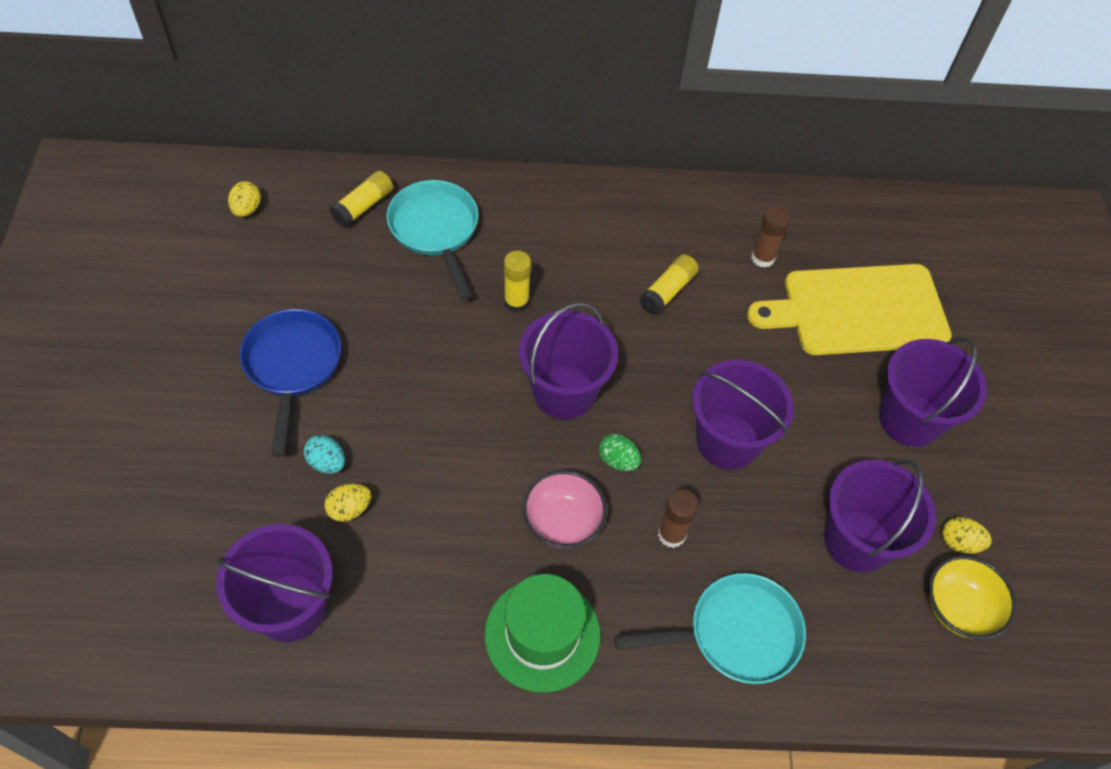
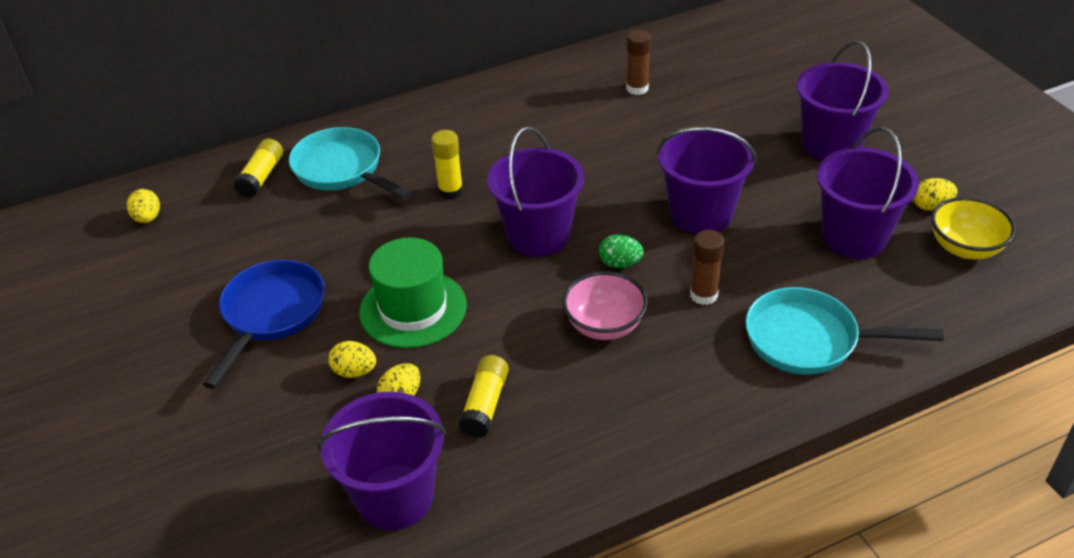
camera: 20 degrees left, 15 degrees down
(292, 366) = (271, 314): blue pan -> blue pan turned 45 degrees clockwise
(327, 462) = (354, 371): turquoise egg -> yellow egg
(542, 634) = (646, 412): green hat -> green hat (413, 309)
(668, 291) = (576, 137): yellow glue stick -> yellow glue stick (485, 405)
(736, 634) = (809, 340): turquoise pan -> turquoise pan turned 135 degrees counterclockwise
(858, 310) = (737, 94): yellow cutting board -> none

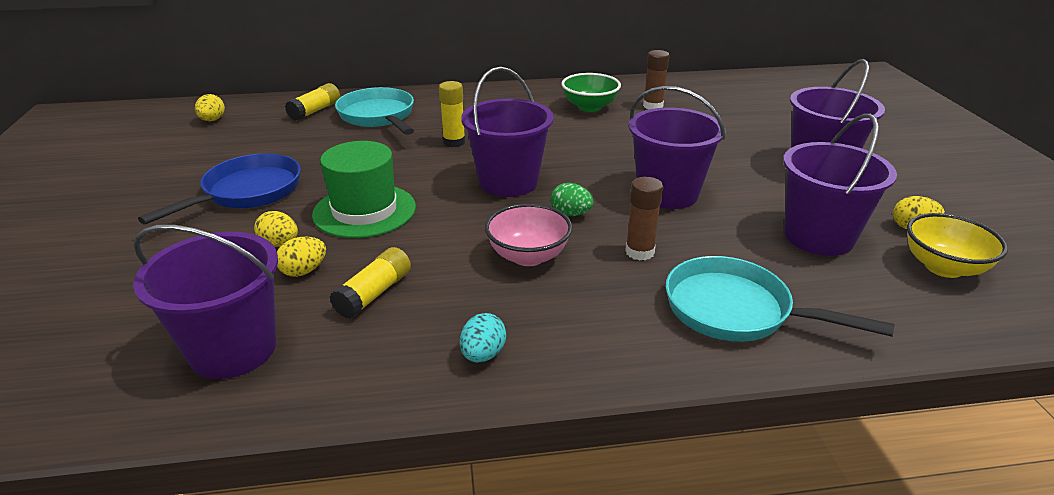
camera: 15 degrees right, 10 degrees down
(570, 104) = (589, 107): none -> green bowl
(618, 441) = (483, 355): none -> turquoise egg

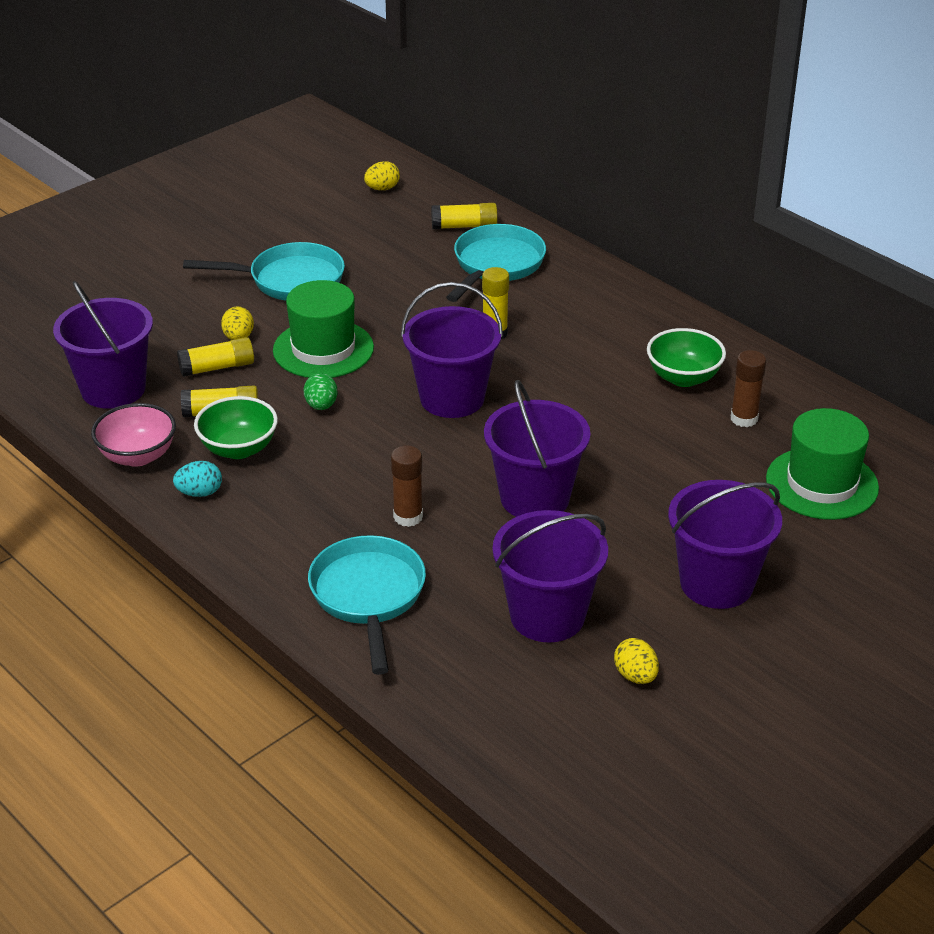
camera: 55 degrees right, 5 degrees up
(247, 192) = (290, 280): blue pan -> turquoise pan
(304, 271) = (217, 367): yellow egg -> yellow glue stick
(442, 304) = (238, 449): none -> green bowl
(528, 256) = (341, 461): pink bowl -> pink bowl (137, 456)
(571, 214) = (432, 456): green egg -> green egg (321, 406)
(740, 108) = (821, 483): none -> green hat
(943, 267) = (569, 708): yellow bowl -> none

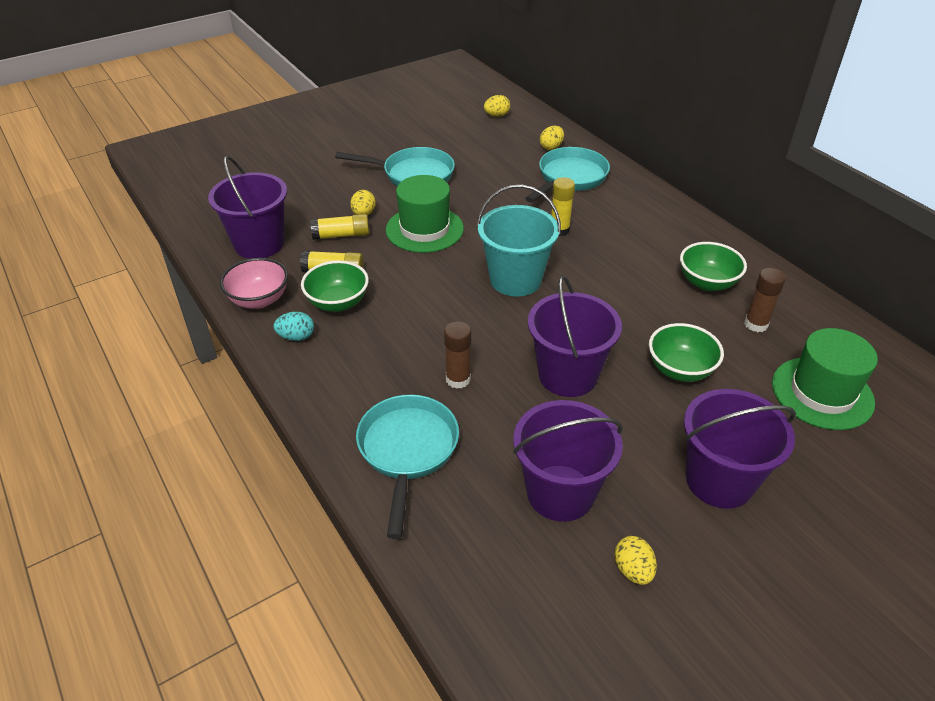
camera: 10 degrees right, 5 degrees up
(321, 406) = (411, 274): green egg -> none
(452, 398) = (515, 279): purple bucket -> turquoise bucket
(464, 226) = (551, 147): yellow glue stick -> yellow egg
(662, 477) = (680, 370): none -> green bowl

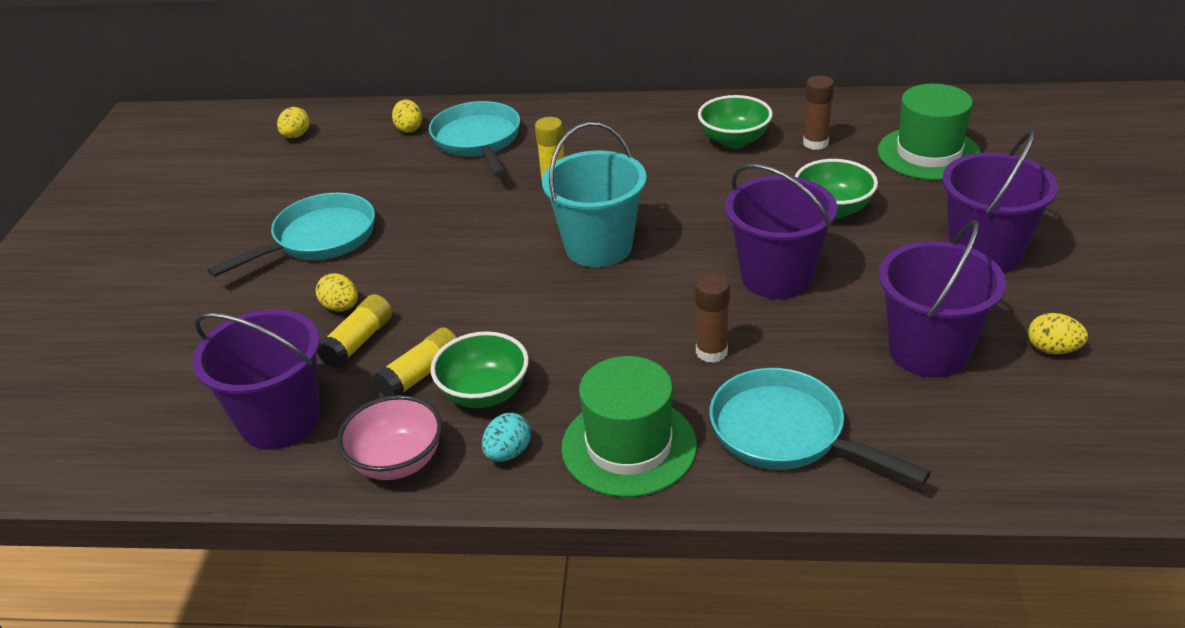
camera: 50 degrees left, 5 degrees down
(424, 229) = (433, 273): green hat -> green hat (629, 446)

